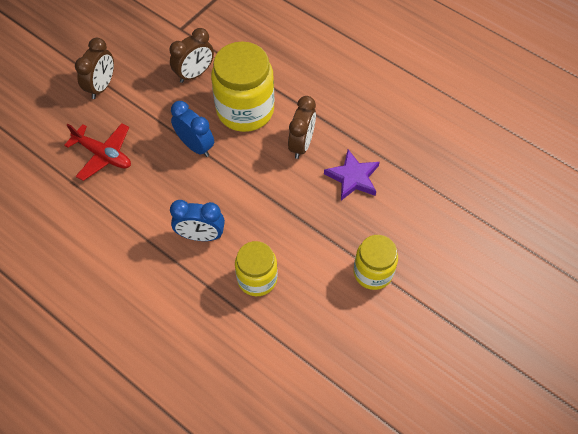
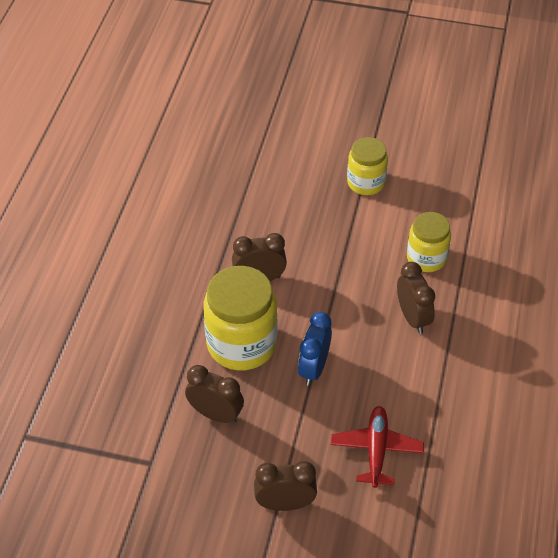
camera: 115 degrees left, 10 degrees down
(201, 235) = (413, 318): blue clock -> brown clock
(353, 177) = (275, 226): purple star -> none

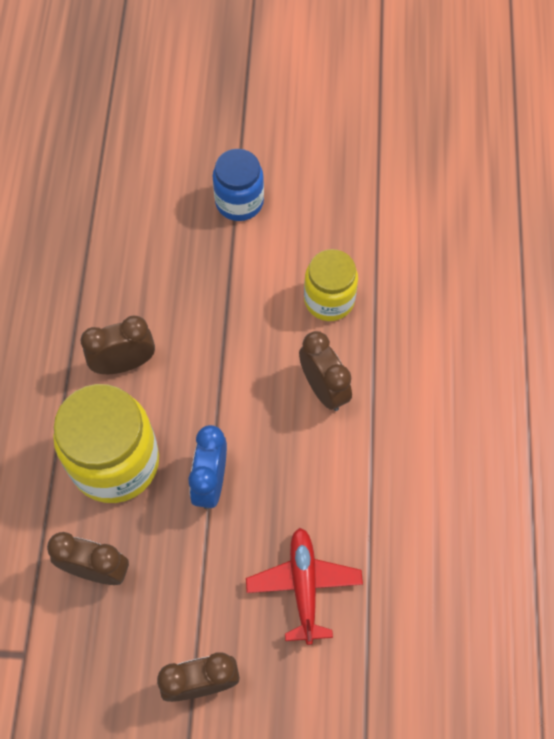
camera: 10 degrees left, 15 degrees up
(366, 183) = (239, 202): yellow jar -> blue jar

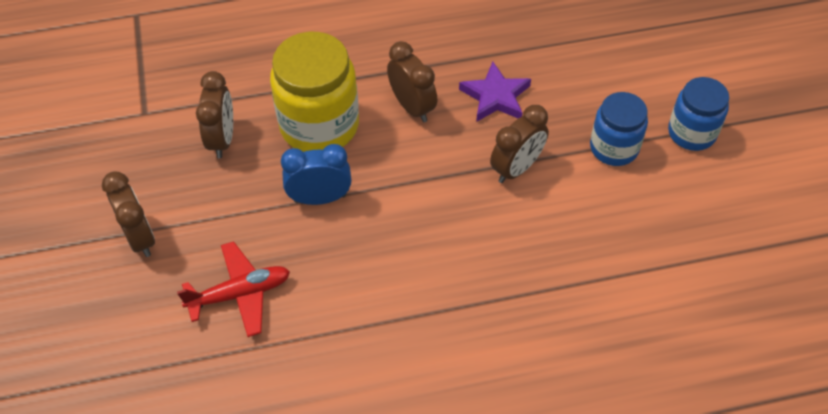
camera: 75 degrees right, 10 degrees down
(140, 282) = (495, 96): none -> purple star
(244, 135) = (691, 133): none -> blue jar
(323, 389) = (440, 265): brown clock -> brown clock (516, 168)
(329, 300) = (538, 247): yellow jar -> none

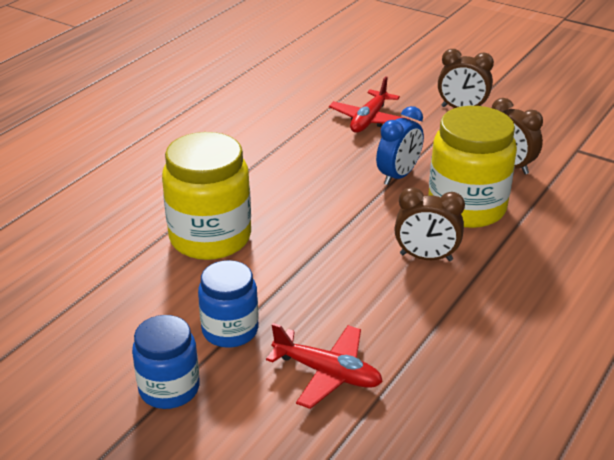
camera: 135 degrees right, 20 degrees down
(495, 96) = (375, 305): purple star -> none
(516, 168) = (292, 268): brown clock -> none
(549, 247) = (210, 237): none -> yellow jar
(581, 75) = (327, 373): none -> red plane

